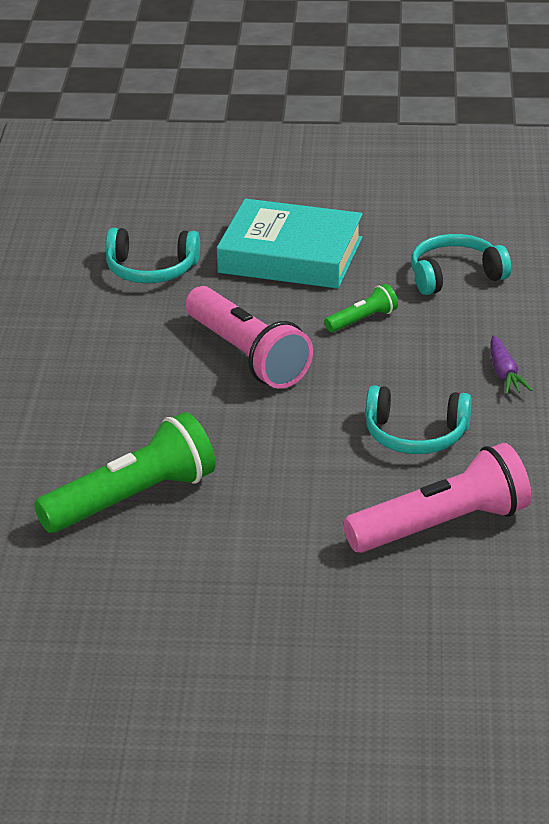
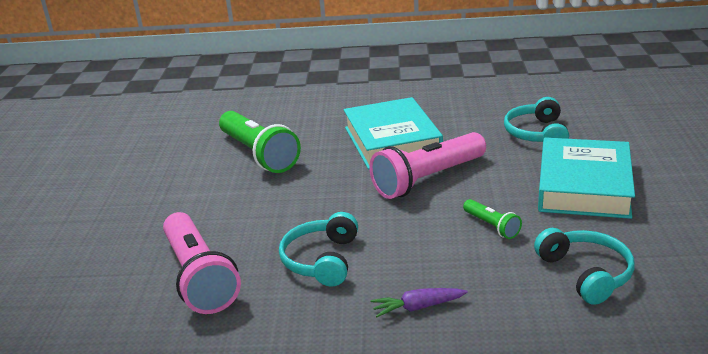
camera: 90 degrees right, 5 degrees down
(132, 379) = (392, 141): none -> turquoise book

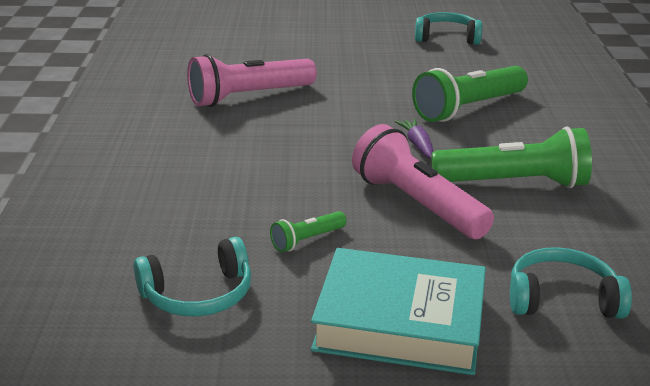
camera: 85 degrees right, 0 degrees up
(321, 260) = (261, 145): turquoise headphones -> turquoise headphones (447, 38)
(392, 141) = (514, 183): turquoise book -> green flashlight
(417, 307) = (174, 191): purple carrot -> purple carrot (417, 145)

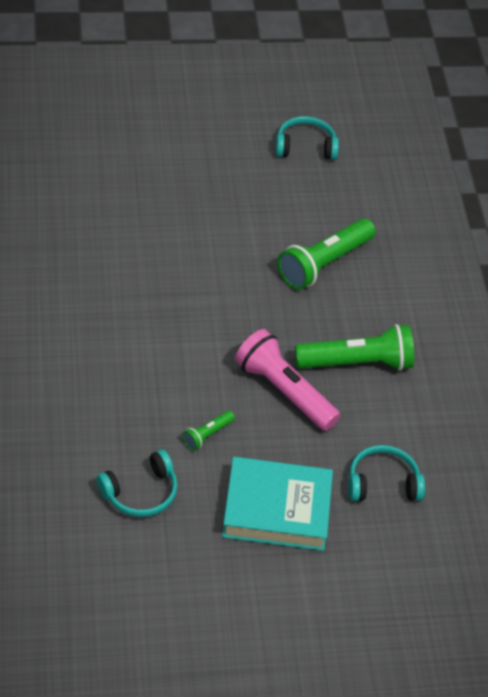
camera: 10 degrees left, 20 degrees up
(249, 97) = (134, 255): pink flashlight -> none
(417, 145) = (282, 317): purple carrot -> none

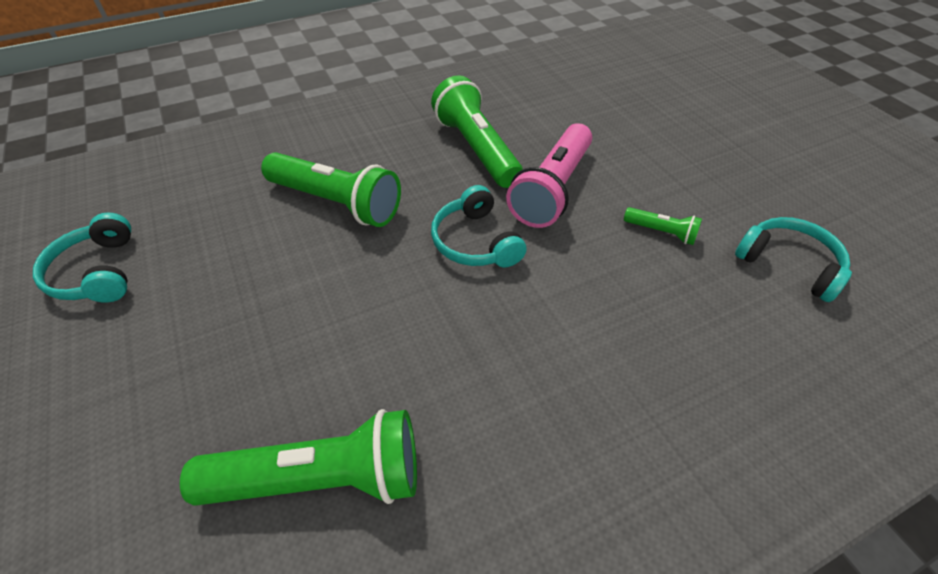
camera: 105 degrees left, 0 degrees up
(118, 218) = (321, 478): none -> green flashlight
(277, 509) = (699, 160): turquoise book -> none
(383, 483) = (607, 108): turquoise headphones -> turquoise headphones (475, 242)

